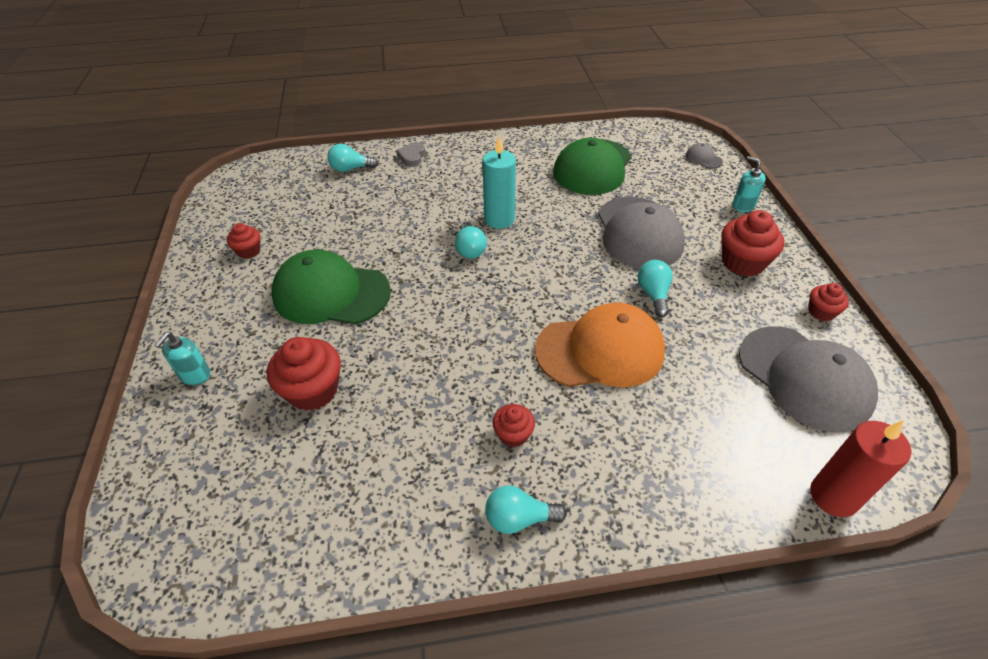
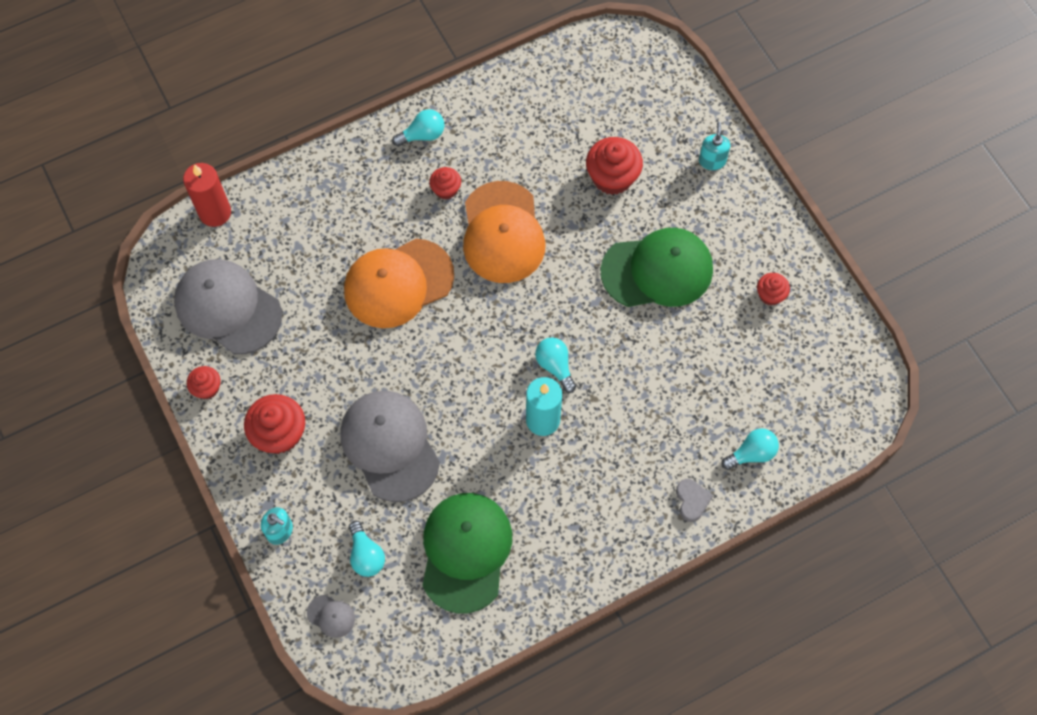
camera: 160 degrees right, 20 degrees up
(466, 368) = (502, 233): none -> orange cap
(653, 294) = (362, 362): turquoise light bulb -> turquoise light bulb (366, 555)

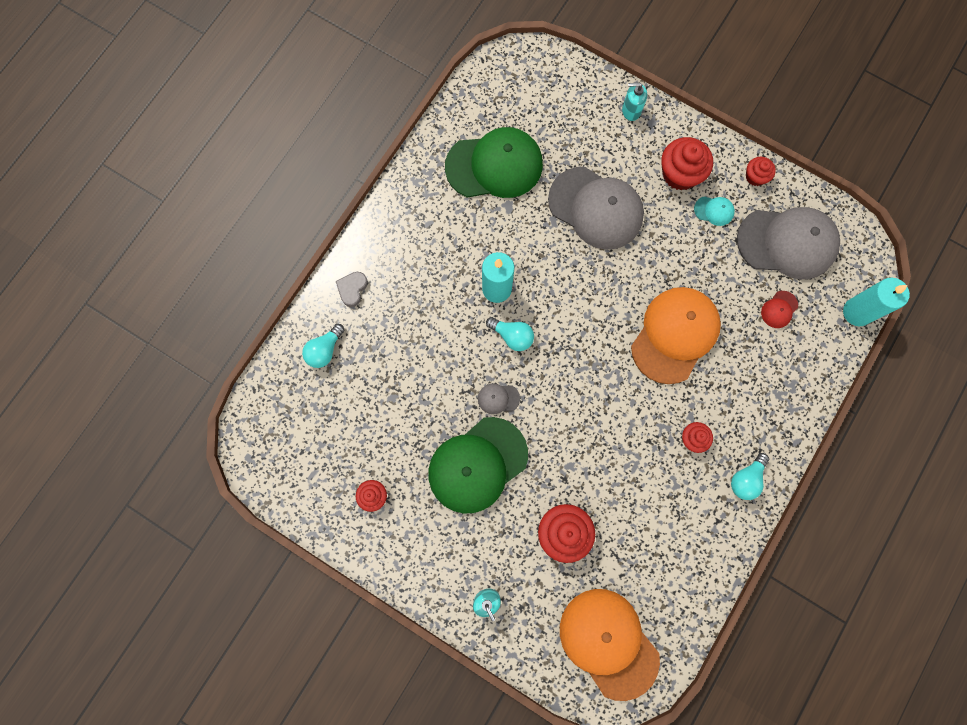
camera: 150 degrees right, 10 degrees up
(215, 213) = (857, 312): red candle -> turquoise candle
(274, 377) = (714, 211): none -> turquoise cap
(284, 253) = (779, 309): none -> red cap
(331, 616) = (558, 77): grey cap -> grey cap (498, 398)
(366, 555) = (561, 127): turquoise light bulb -> none
(465, 552) = (494, 165): green cap -> green cap turned 75 degrees counterclockwise
(502, 233) = (622, 426): orange cap -> orange cap (608, 642)
(692, 501) = (352, 289): grey heart -> grey heart turned 60 degrees clockwise

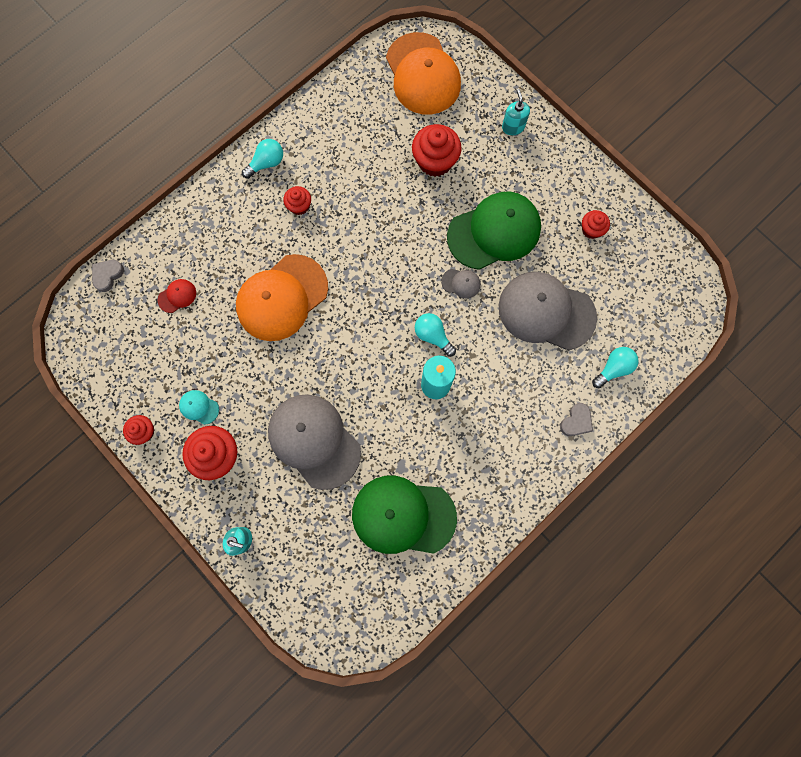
camera: 165 degrees left, 0 degrees up
(787, 243) = (142, 356): grey cap -> grey cap (546, 311)
(857, 312) = (107, 275): turquoise candle -> grey heart

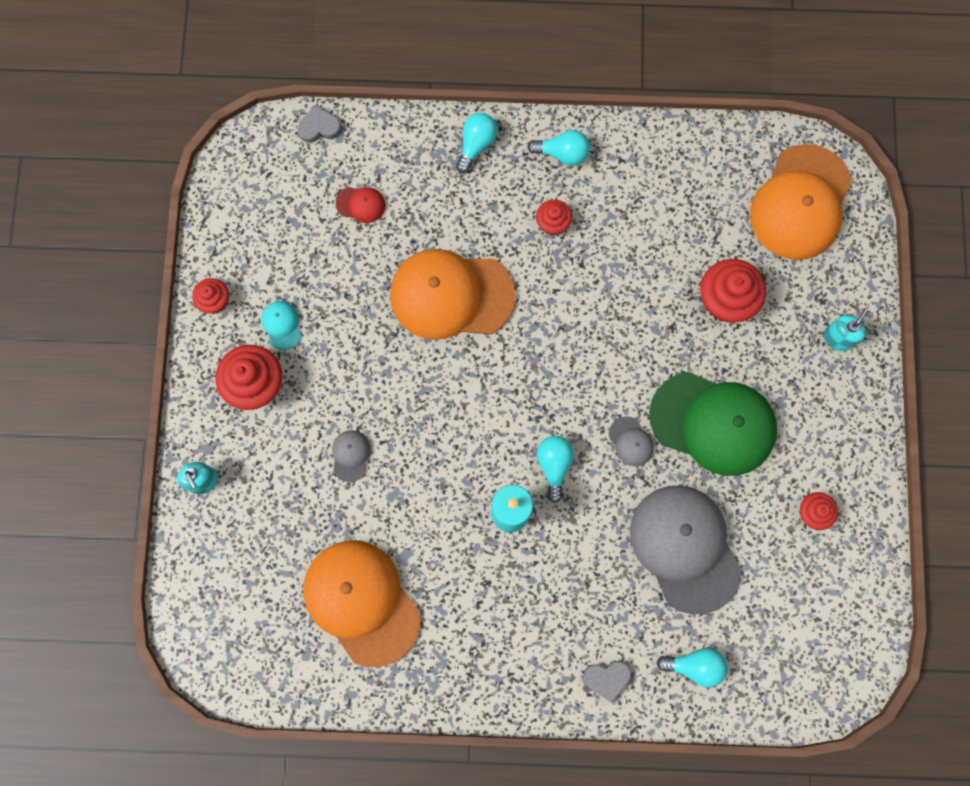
camera: 45 degrees right, 0 degrees up
(212, 202) = (476, 145): none -> turquoise light bulb
(314, 441) = (351, 455): grey cap -> grey cap, size x0.40
(403, 515) = (361, 602): green cap -> orange cap

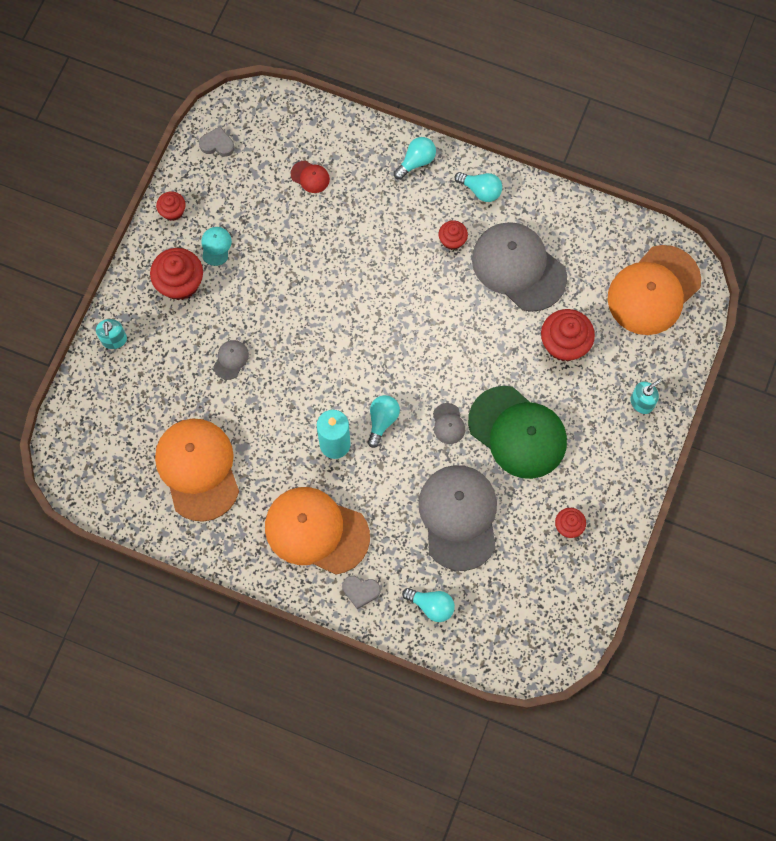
camera: 20 degrees right, 5 degrees down
(319, 127) = (301, 108): grey heart -> grey heart (217, 144)
(451, 295) = (353, 268): orange cap -> orange cap (316, 531)
(639, 229) = (518, 267): none -> grey cap

